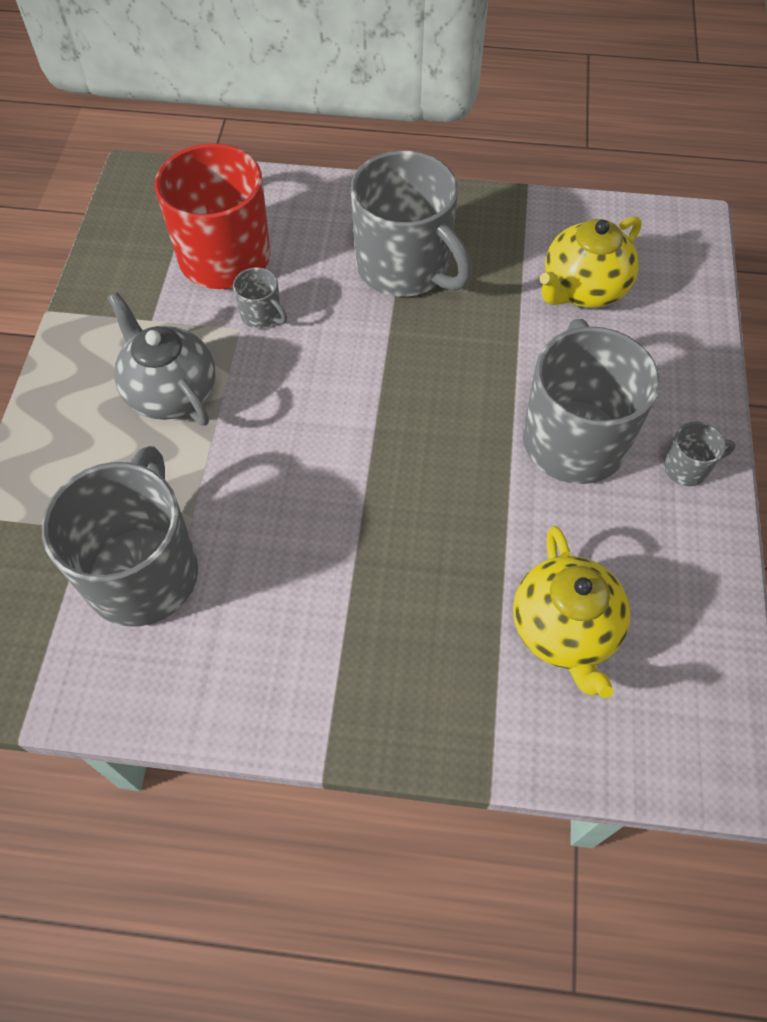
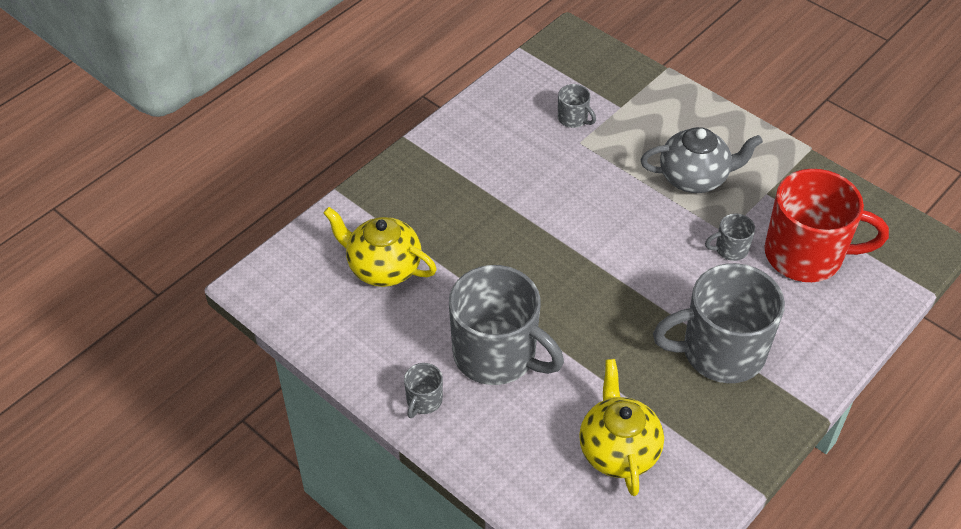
camera: 125 degrees right, 10 degrees down
(143, 571) = (573, 119): grey mug -> grey mug, size x0.42

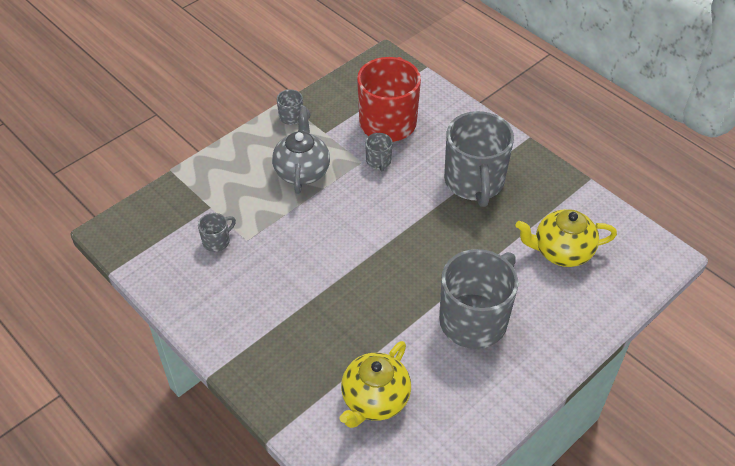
camera: 85 degrees left, 0 degrees up
(424, 401) = (521, 374): grey mug -> grey mug (292, 117)

